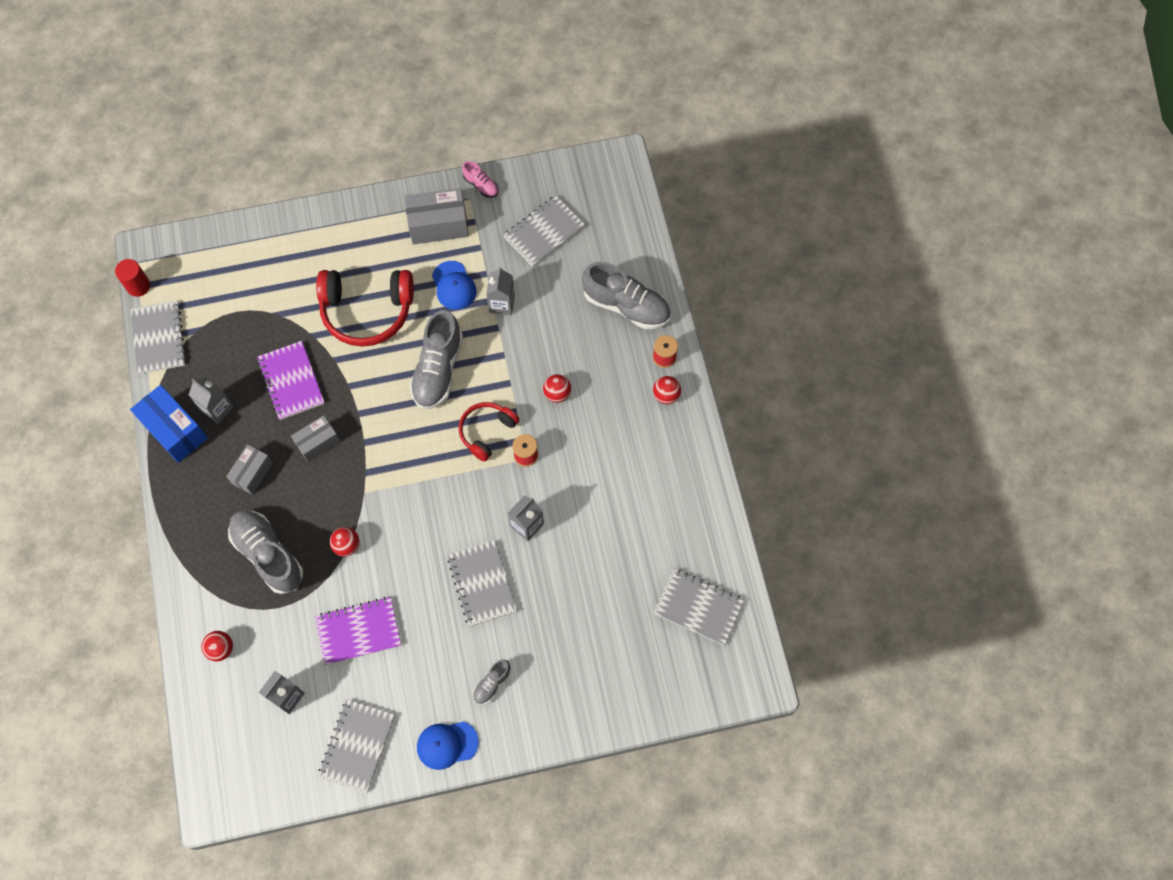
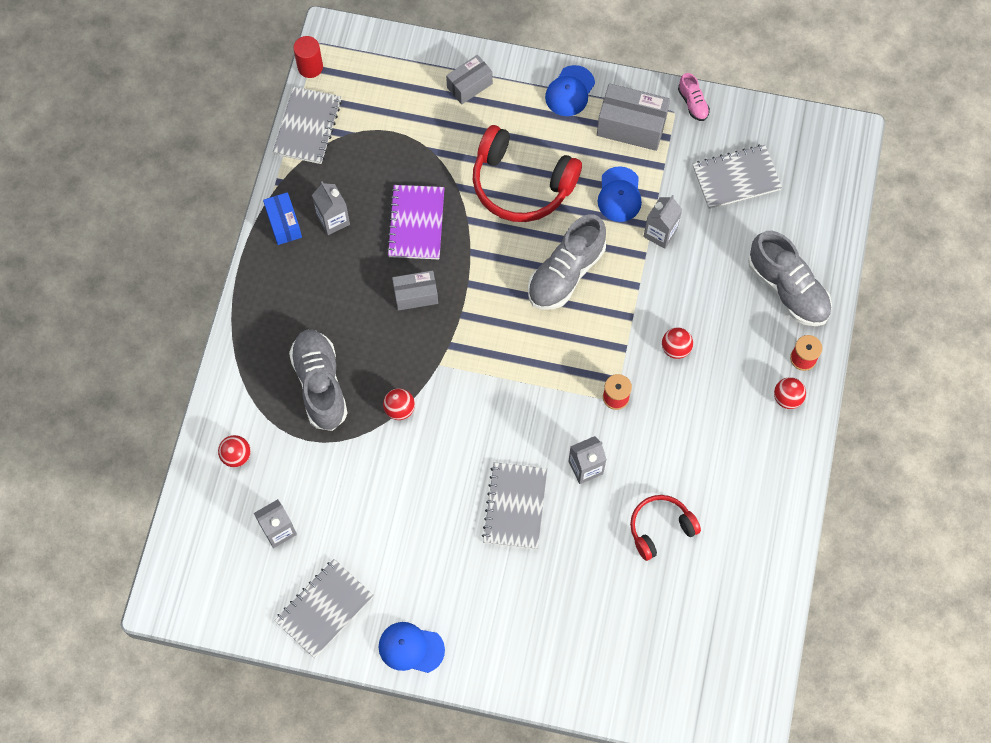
camera: 25 degrees right, 0 degrees up
(175, 430) = (284, 224): blue box -> blue box, size x0.63
(252, 473) = (339, 298): grey box -> grey box (469, 85)
(358, 631) = (374, 498): purple notebook -> none
(374, 216) = (570, 91): none -> blue cap
(486, 432) = (587, 356): red headphones -> red headphones (660, 528)
(492, 684) = (481, 609): grey shoe -> none
(698, 607) = (722, 628): grey notebook -> none

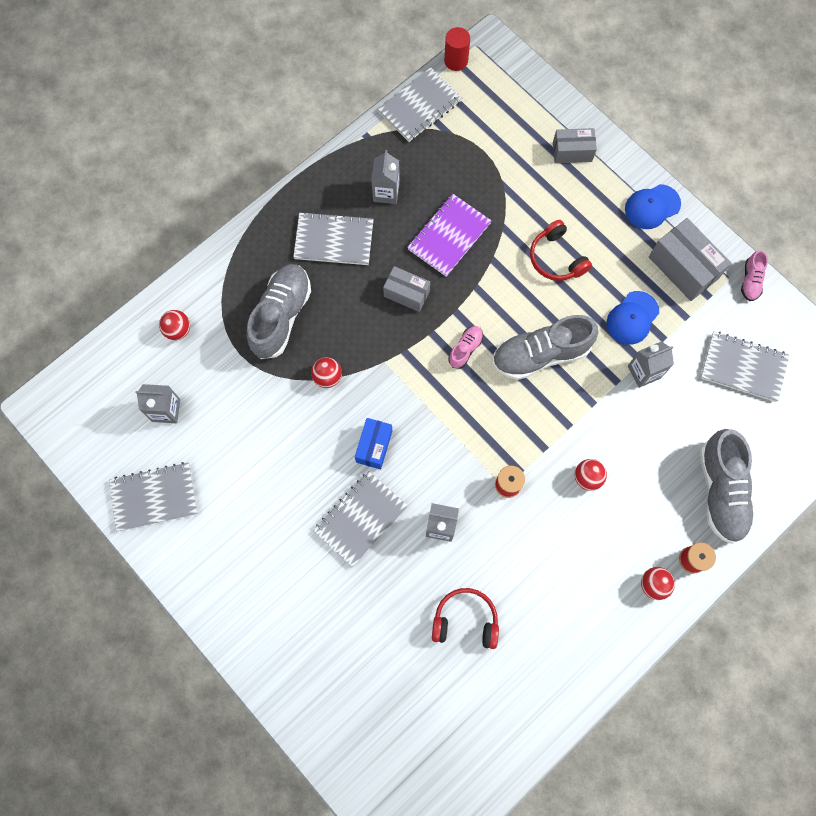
camera: 35 degrees right, 5 degrees up
(284, 224) = (346, 171): blue box -> blue box (374, 446)
(318, 290) = (334, 240): none -> grey notebook
(411, 648) = (196, 576): blue cap -> none
(500, 309) = (465, 349): none -> pink shoe
(521, 184) = (556, 258): red headphones -> red headphones, size x0.59

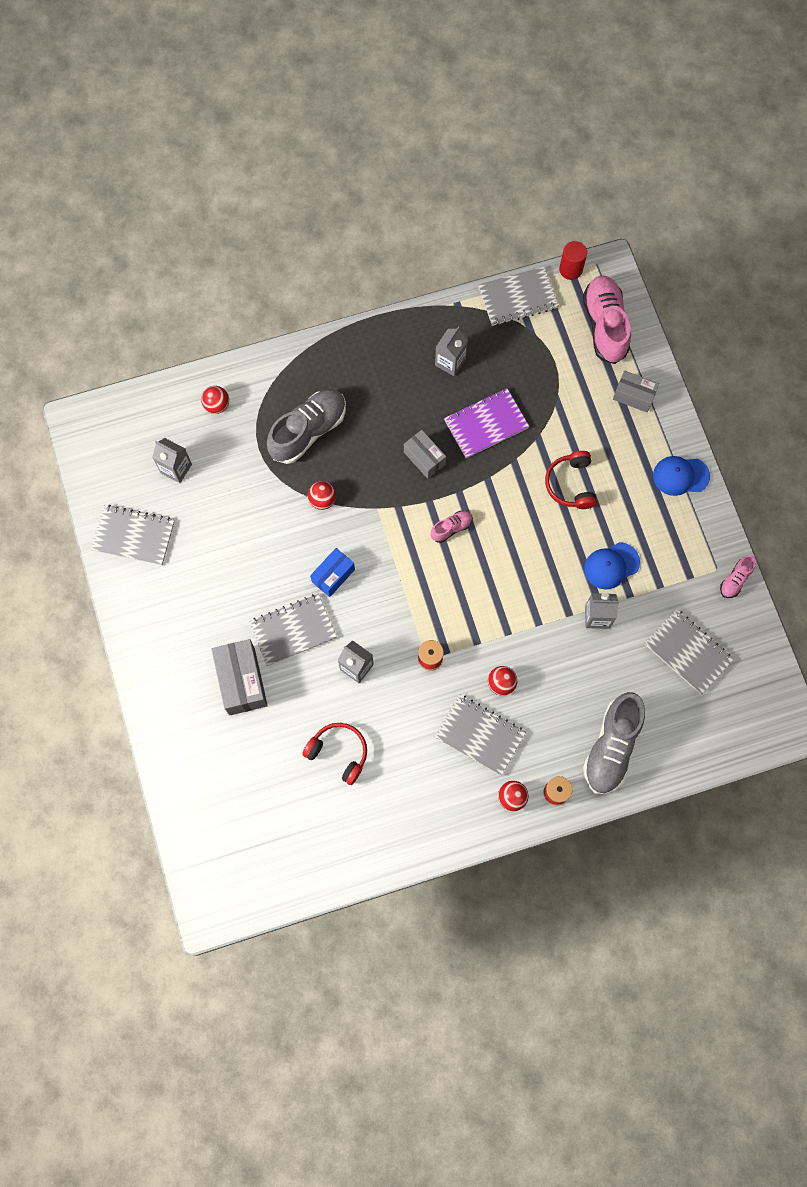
camera: 25 degrees right, 0 degrees up
(334, 240) = (384, 385): grey notebook -> grey notebook (480, 735)
(513, 98) = (605, 325): none -> pink shoe
(541, 354) = (514, 561): grey shoe -> none
(683, 267) = (680, 542): grey box -> grey box (242, 681)

